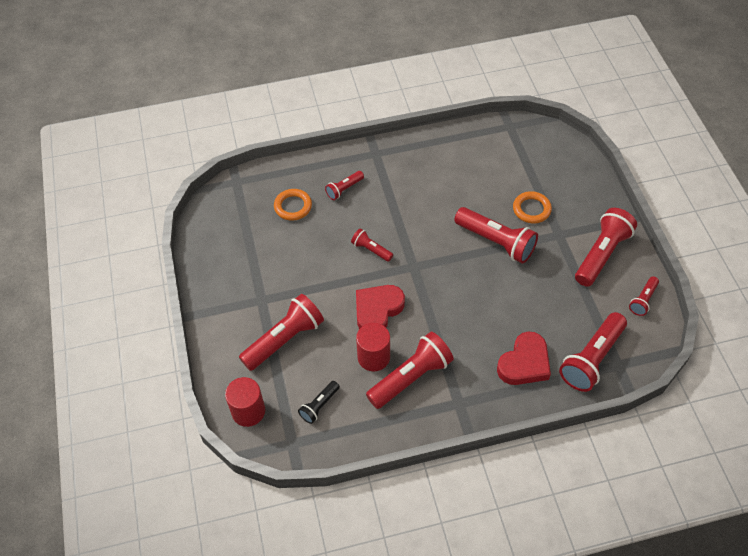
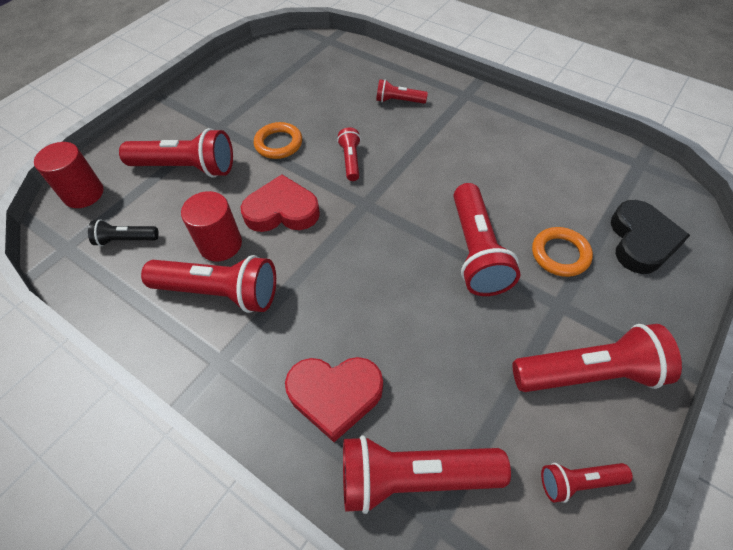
camera: 50 degrees right, 0 degrees up
(293, 206) = (341, 84): orange ring -> orange ring (278, 144)
(555, 171) = (641, 241): none -> black heart

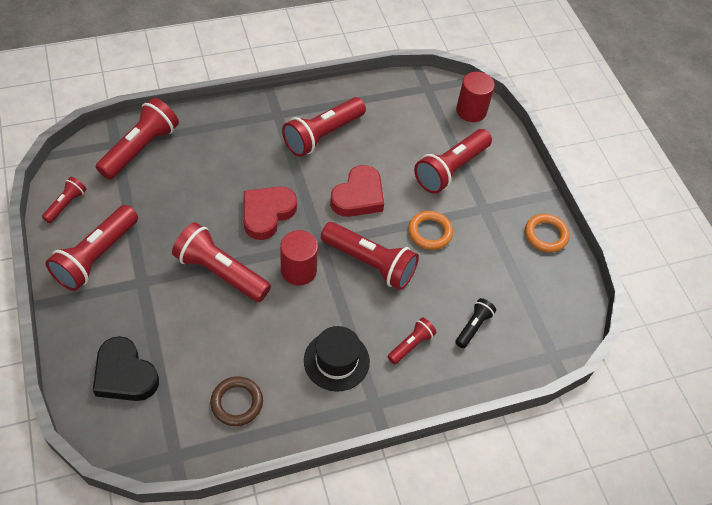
camera: 120 degrees right, 0 degrees up
(126, 240) = (407, 114): black flashlight -> black flashlight (473, 326)
(220, 244) = (360, 153): red cylinder -> red cylinder (298, 270)
(335, 395) = (209, 146): red heart -> red heart (267, 214)
(351, 160) = (370, 263): red flashlight -> red flashlight, size x1.93
(460, 129) = (336, 361): none -> black hat
(560, 254) = (169, 316): orange ring -> orange ring (546, 235)
(561, 158) = (237, 403): none -> brown ring

